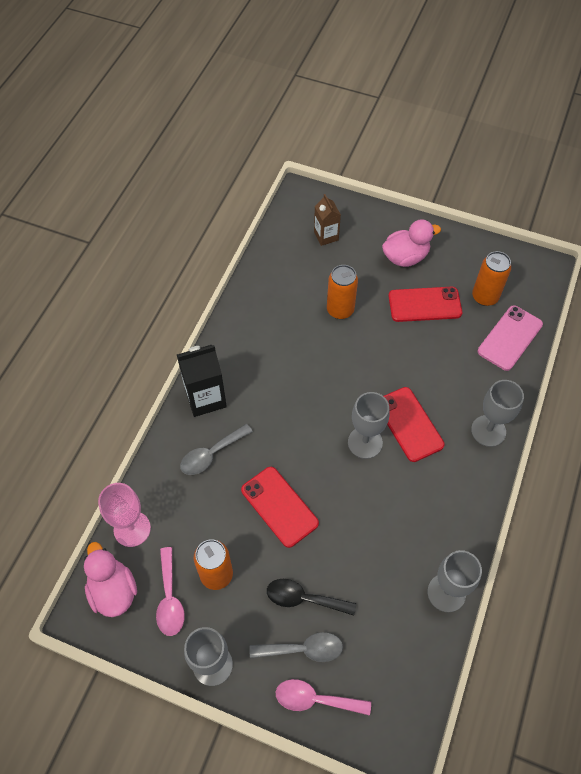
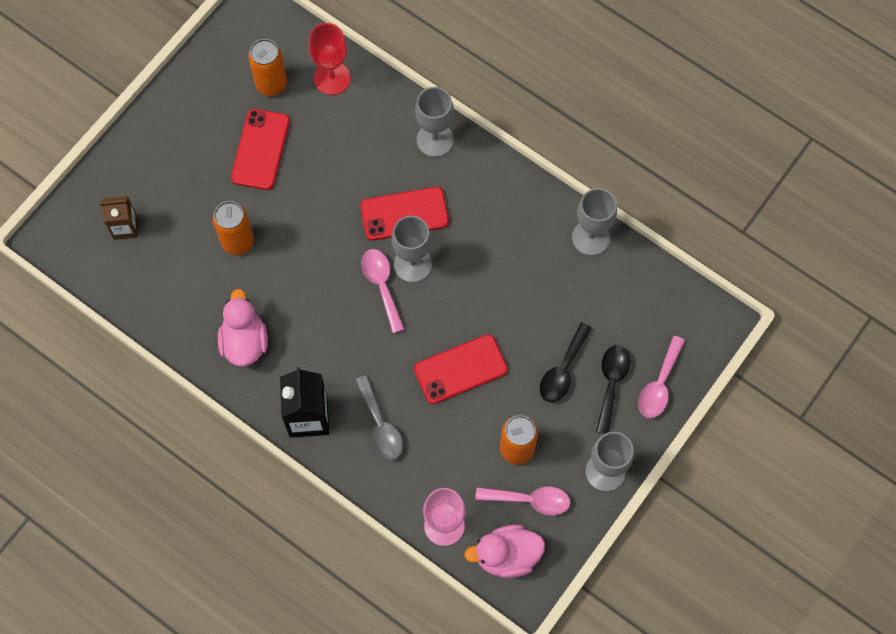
camera: 75 degrees left, 10 degrees up
(303, 649) = (611, 383): grey spoon -> black spoon
(337, 423) = (381, 285): none -> pink spoon
(405, 257) = (188, 148): pink duck -> pink duck (244, 341)
(510, 338) = (332, 78): pink phone -> red goblet

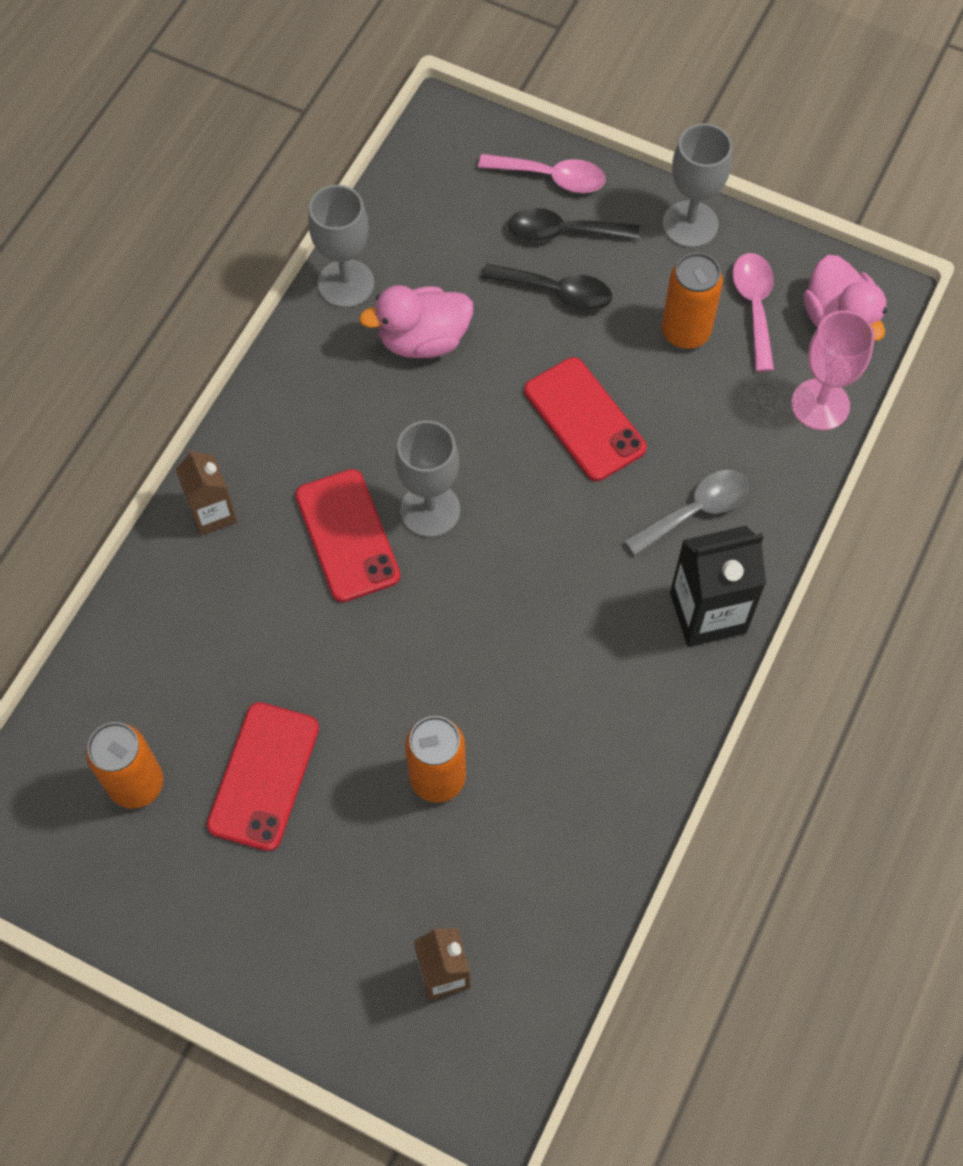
camera: 100 degrees left, 5 degrees down
(244, 341) = (608, 731): pink duck -> pink duck (423, 340)
(260, 149) = (264, 776): red phone -> red phone turned 75 degrees counterclockwise
(332, 78) = (116, 687): red goblet -> none
(381, 285) = (473, 547): pink spoon -> none
(435, 140) = (212, 513): grey goblet -> brown carton

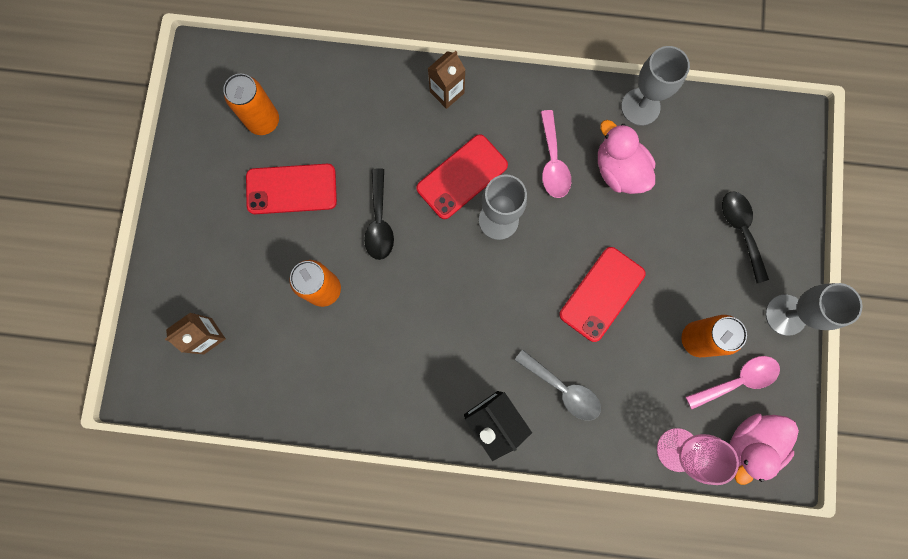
camera: 70 degrees right, 15 degrees up
(551, 177) = (782, 208): pink spoon -> pink spoon (553, 162)
(557, 292) = (691, 243): black spoon -> black spoon (379, 222)

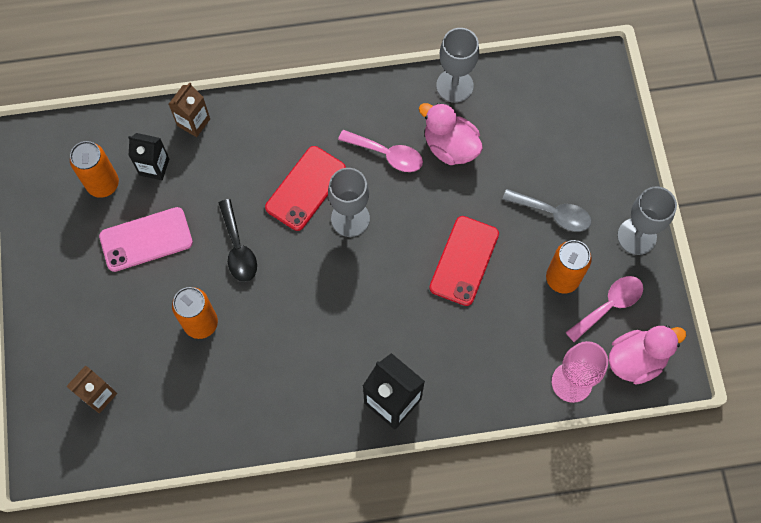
camera: 15 degrees left, 10 degrees down
(291, 189) = (146, 239): red phone -> pink phone
(317, 116) = (154, 167): none -> black carton
(447, 92) = (271, 116): brown carton -> brown carton (193, 122)
(553, 162) = (387, 154): pink spoon -> pink spoon turned 45 degrees counterclockwise
(563, 389) = (451, 355): grey spoon -> grey spoon (553, 213)
(741, 230) = (575, 172): black spoon -> none
(750, 444) = (636, 360): pink duck -> pink duck turned 150 degrees counterclockwise

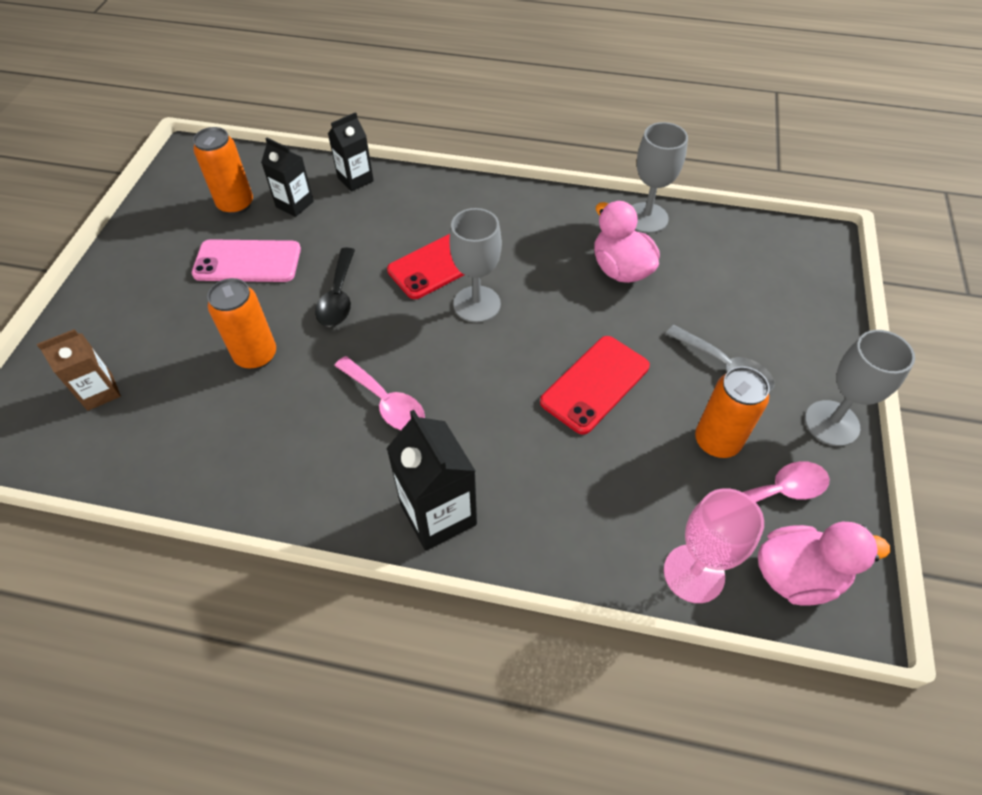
camera: 20 degrees right, 15 degrees down
(193, 122) = (355, 179): brown carton -> black carton
(387, 154) = (545, 257): pink spoon -> pink spoon (386, 402)

